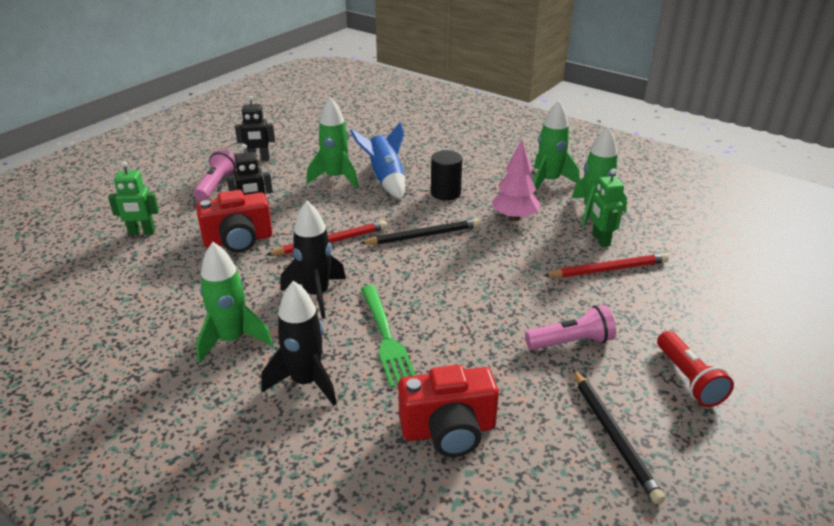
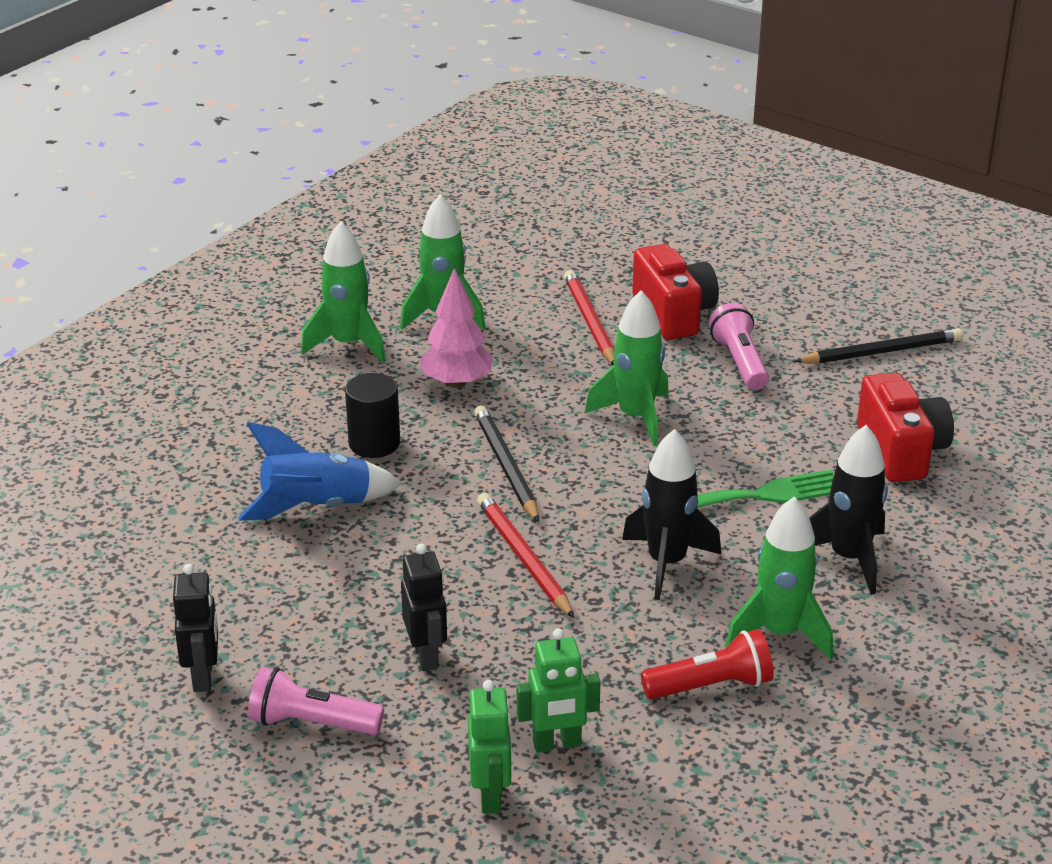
camera: 90 degrees left, 0 degrees up
(238, 240) = (519, 663): red camera -> red camera (673, 314)
(336, 178) = (303, 565): green rocket -> green rocket (635, 417)
(600, 240) = (519, 319): green robot -> green robot (557, 744)
(688, 379) = (788, 298): red flashlight -> red flashlight (711, 686)

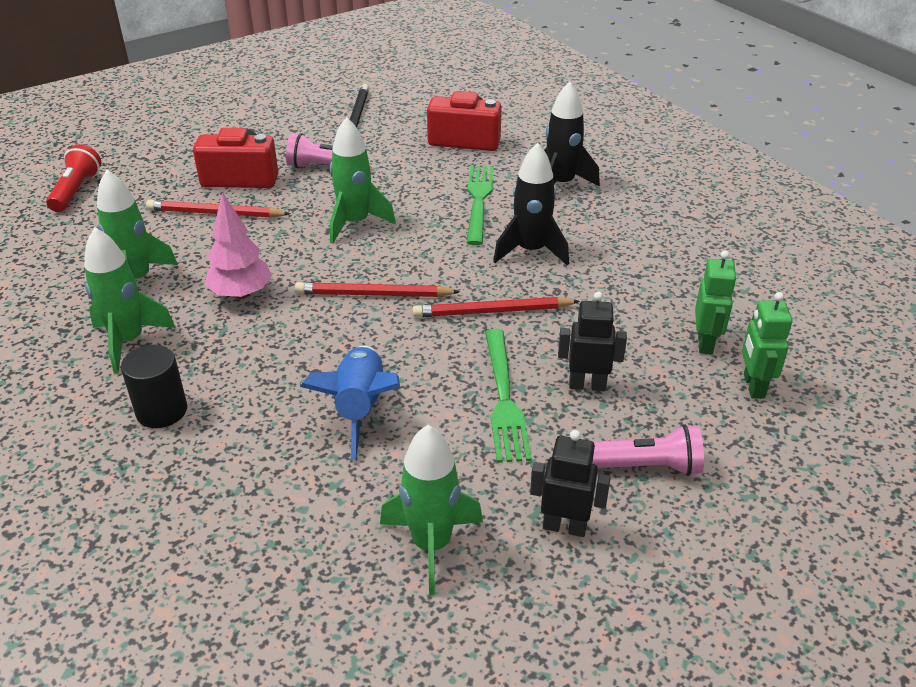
camera: 70 degrees left, 5 degrees up
(311, 723) = (647, 466): pink flashlight -> pink flashlight turned 120 degrees counterclockwise
(373, 599) = (504, 400): none -> green fork
(374, 443) = (291, 356): black cylinder -> black cylinder (161, 411)
(491, 796) = (753, 386): green robot -> green robot turned 105 degrees counterclockwise
(506, 467) = (374, 294): black pencil -> red pencil
(711, 686) = (665, 265): red flashlight -> red flashlight (76, 191)
(780, 633) = (623, 227): green rocket -> green rocket (431, 545)

